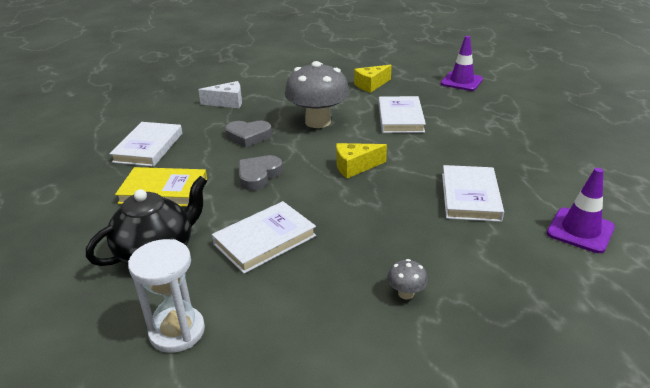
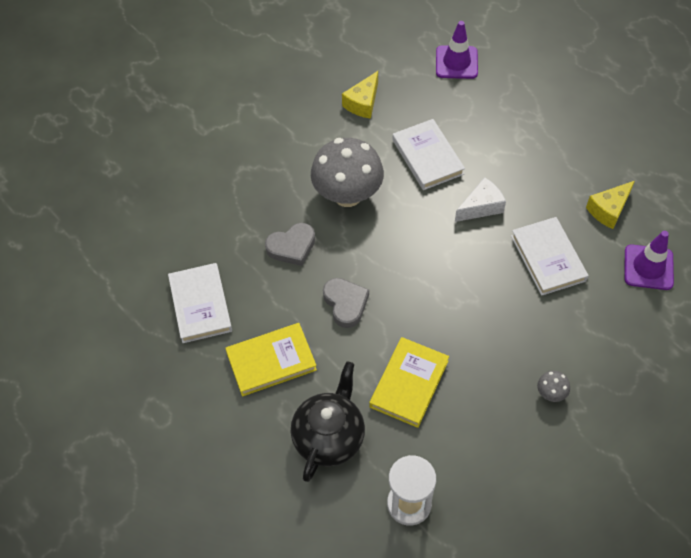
camera: 25 degrees left, 25 degrees up
(227, 102) = (224, 195): white cheese -> white cheese (481, 207)
(258, 175) = (345, 304): grey heart -> grey heart turned 150 degrees clockwise
(265, 240) = (409, 384): white book -> yellow book
(355, 167) = (427, 255): yellow cheese -> yellow cheese (608, 210)

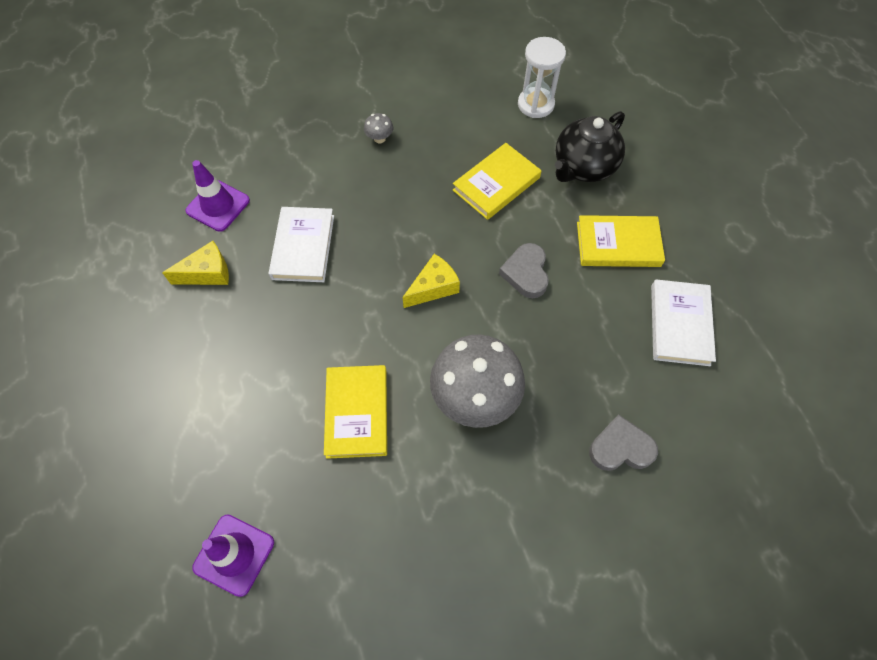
camera: 160 degrees left, 5 degrees up
(292, 247) = (562, 355): grey heart -> grey heart (620, 448)
(363, 103) = (396, 534): yellow cheese -> yellow cheese (433, 287)
(427, 157) = (357, 413): white book -> yellow book
(481, 207) = (334, 325): white cheese -> none

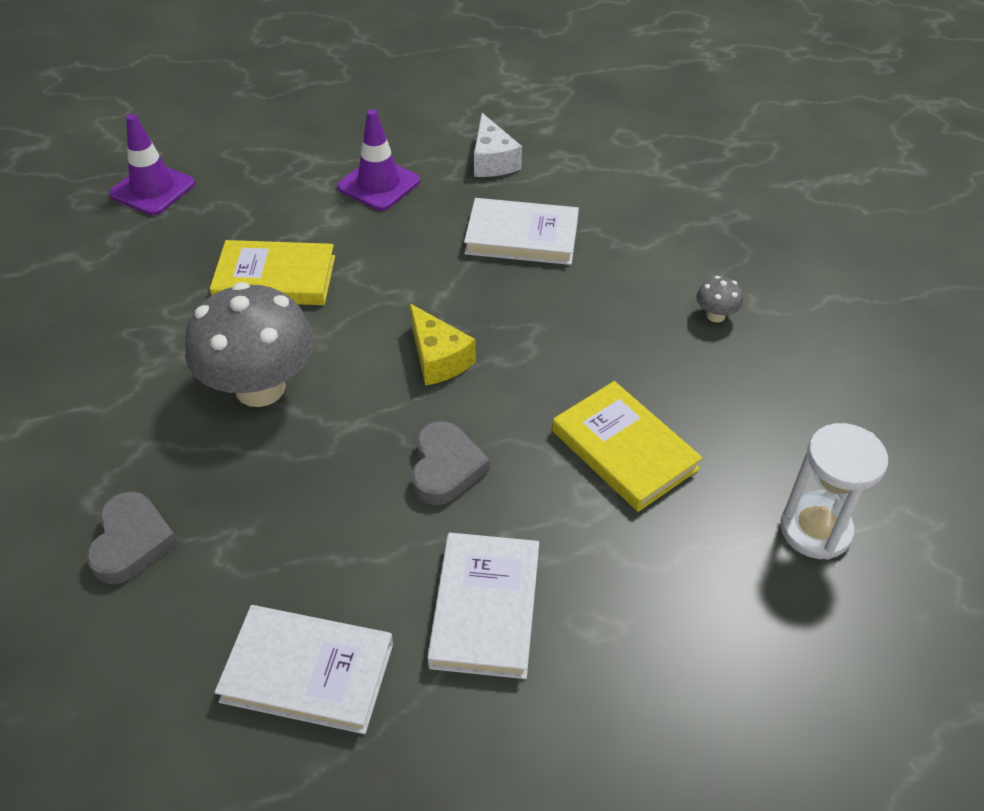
camera: 95 degrees right, 15 degrees down
(207, 273) = (492, 161): yellow cheese -> white cheese
(218, 206) = (593, 165): purple traffic cone -> purple traffic cone (379, 184)
(526, 273) = (446, 468): grey heart -> grey heart turned 90 degrees clockwise
(583, 167) = (662, 583): black teapot -> none
(618, 244) = (485, 608): yellow book -> white book

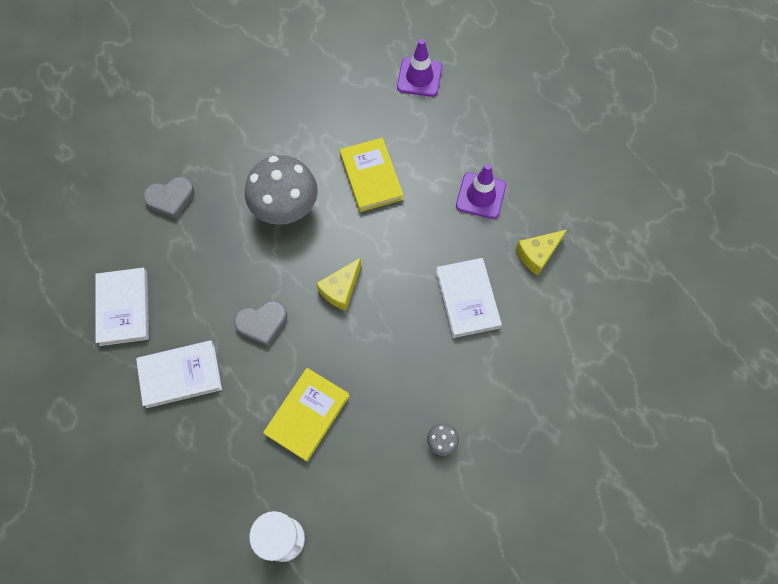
camera: 70 degrees right, 20 degrees up
(492, 161) = (537, 254): white cheese -> yellow cheese

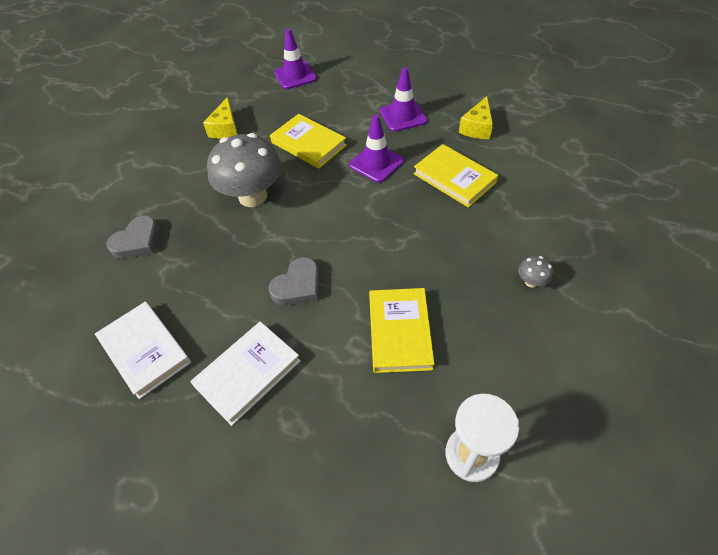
camera: 30 degrees left, 15 degrees down
(341, 289) = (347, 225): yellow cheese -> yellow cheese (225, 129)
(413, 238) = (376, 163): none -> purple traffic cone
(467, 299) = (454, 178): white book -> yellow book

